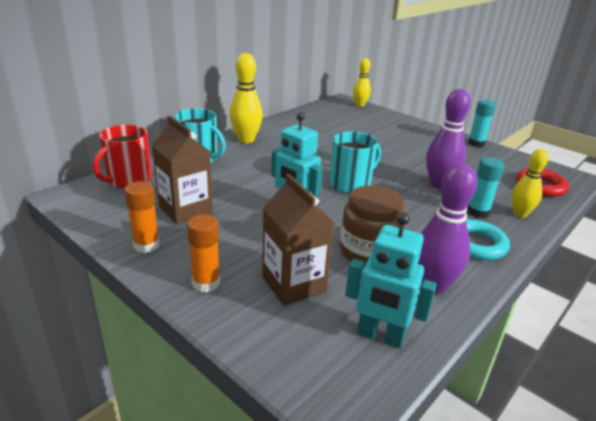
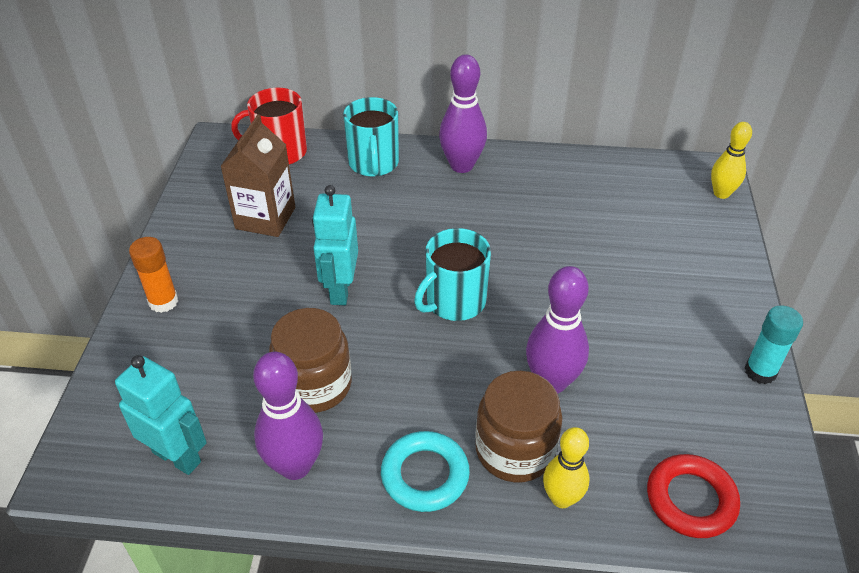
camera: 55 degrees right, 15 degrees up
(146, 245) = (186, 234): orange glue stick -> none
(246, 140) = (462, 165): yellow bowling pin -> purple bowling pin
(294, 284) = (208, 358): brown carton -> none
(351, 184) = (454, 301): turquoise mug -> turquoise mug turned 120 degrees clockwise
(380, 336) = (177, 456): turquoise robot -> turquoise robot turned 135 degrees clockwise
(478, 212) = (515, 450): turquoise glue stick -> brown jar

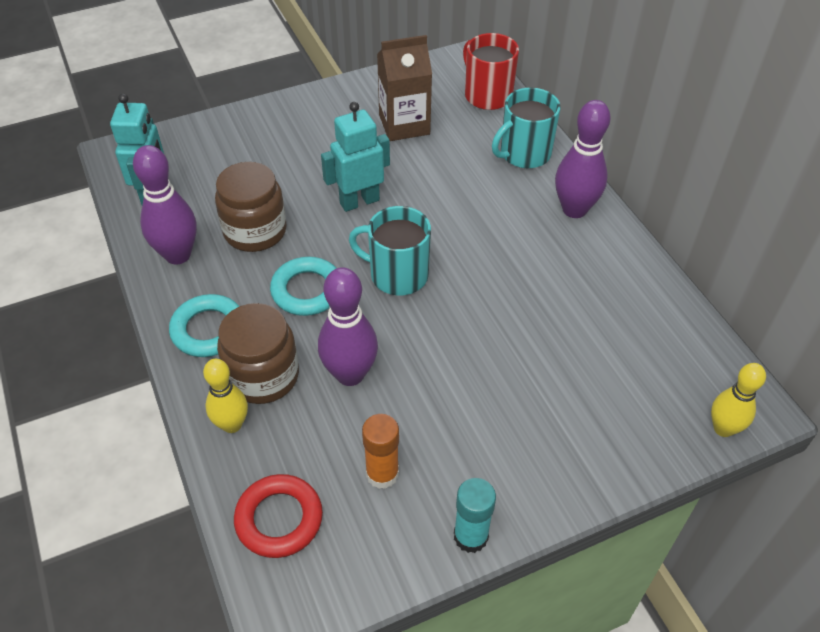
camera: 60 degrees right, 5 degrees up
(163, 302) = (280, 118): orange glue stick -> orange glue stick (382, 474)
(427, 374) = (307, 290): none -> turquoise ring

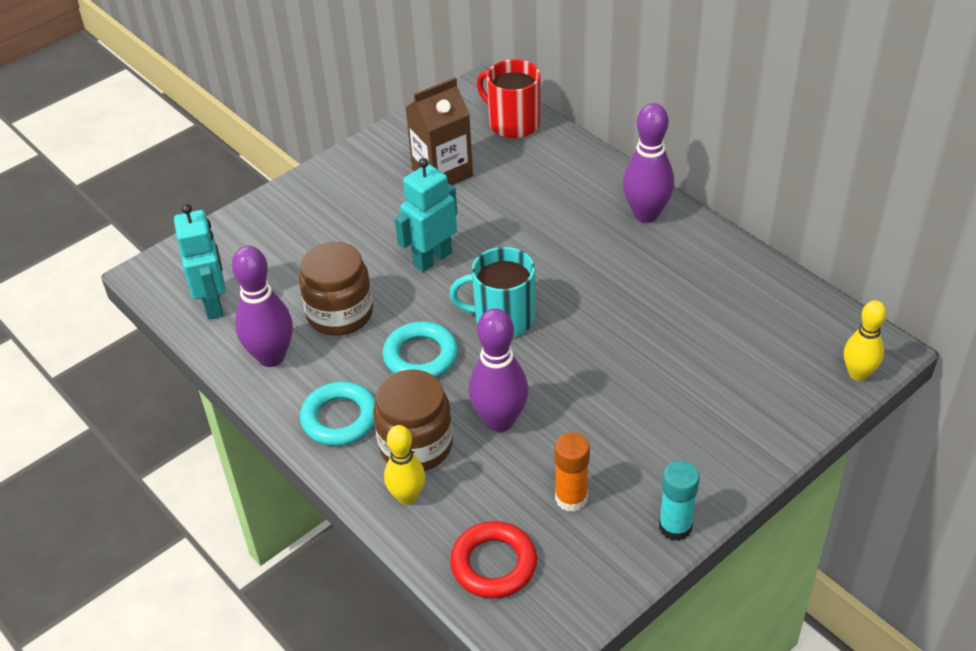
camera: 15 degrees left, 5 degrees down
(524, 154) = (574, 172): turquoise mug -> none

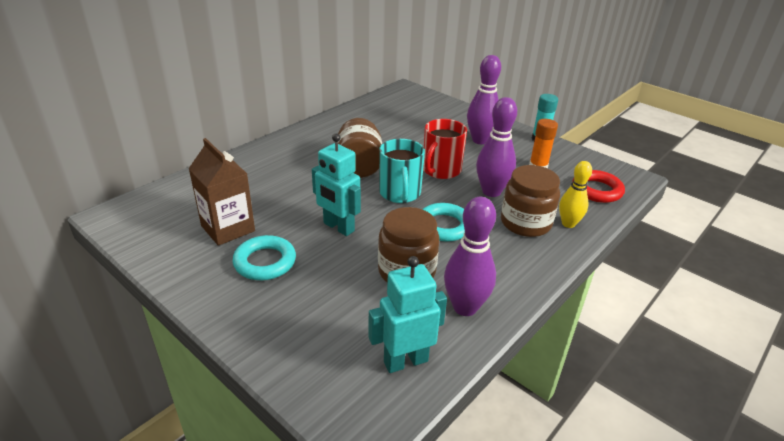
camera: 100 degrees left, 10 degrees down
(340, 418) = (516, 260): turquoise ring -> turquoise ring (265, 262)
(513, 123) = (171, 195): red mug -> red mug (441, 170)
(575, 279) = (359, 167): none -> brown jar
(646, 214) = (296, 142): purple bowling pin -> purple bowling pin (480, 140)
(858, 374) = (423, 94): yellow bowling pin -> none

